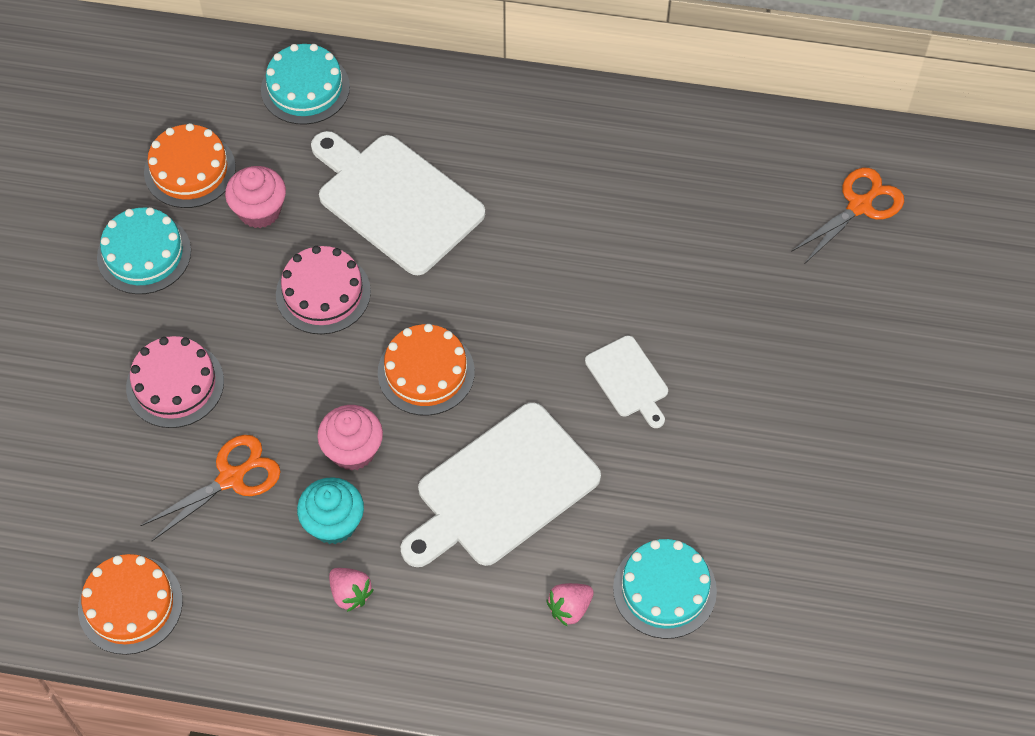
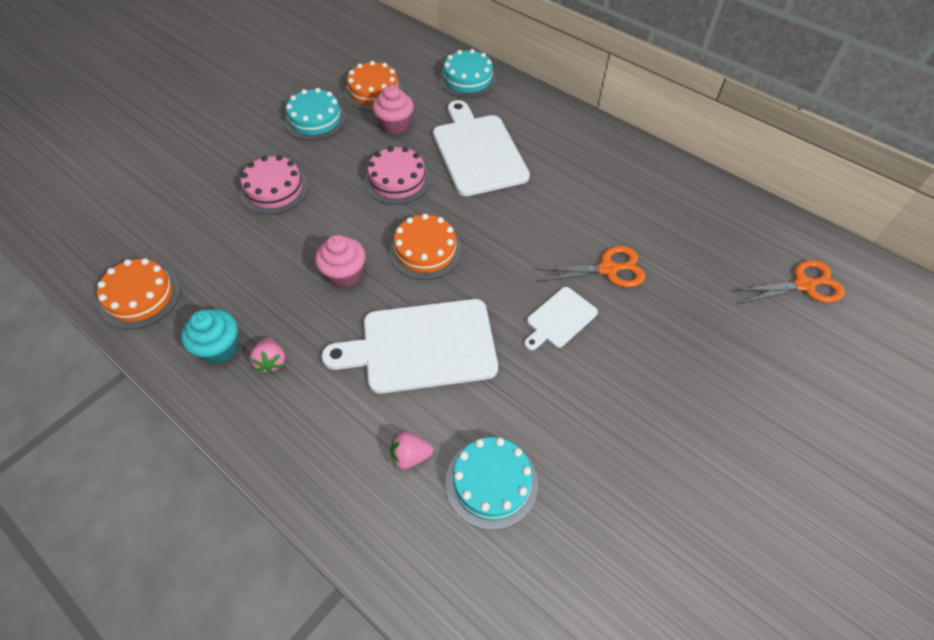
camera: 30 degrees right, 5 degrees down
(231, 478) = (260, 254): orange scissors -> orange scissors (608, 269)
(333, 523) = (297, 311): turquoise cupcake -> turquoise cupcake (220, 348)
(628, 380) = (559, 319): white cutting board -> white cutting board turned 45 degrees clockwise

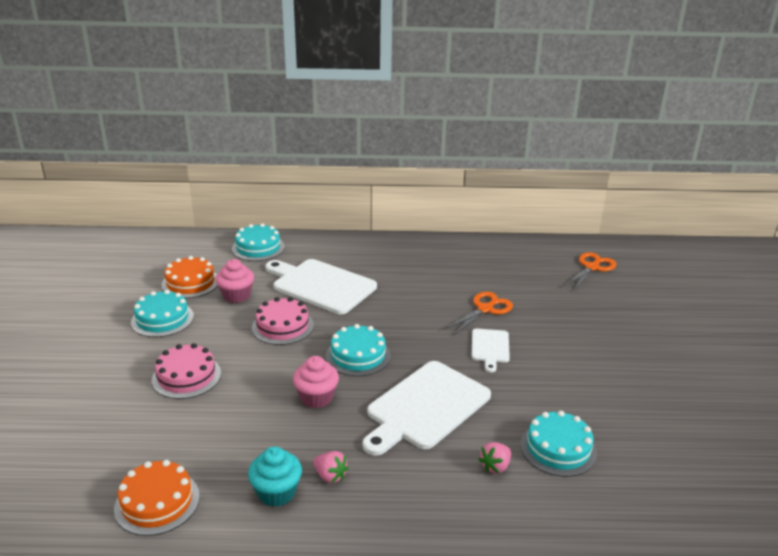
camera: 40 degrees left, 25 degrees down
(425, 251) = (358, 355): orange cake -> turquoise cake

